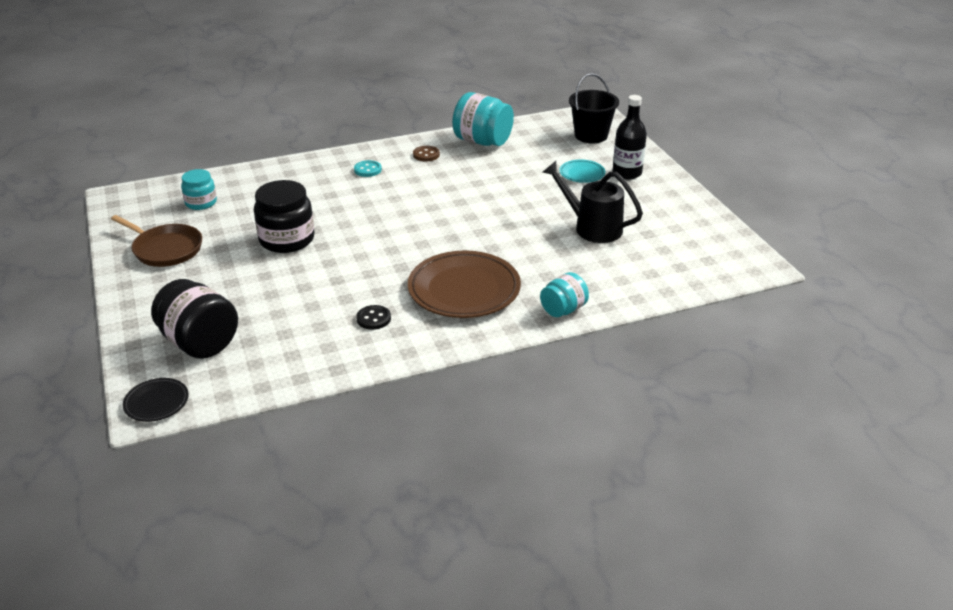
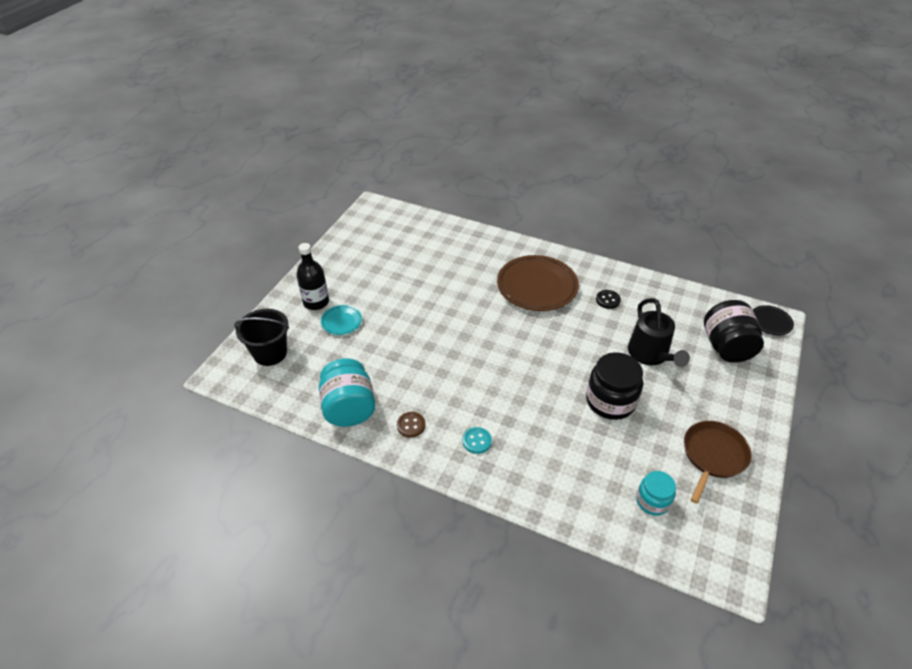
camera: 135 degrees left, 10 degrees up
(165, 249) = (713, 456): brown pan -> brown pan turned 45 degrees clockwise
(563, 310) = (501, 244): turquoise jar -> none
(591, 227) = (408, 278): black watering can -> black watering can (651, 355)

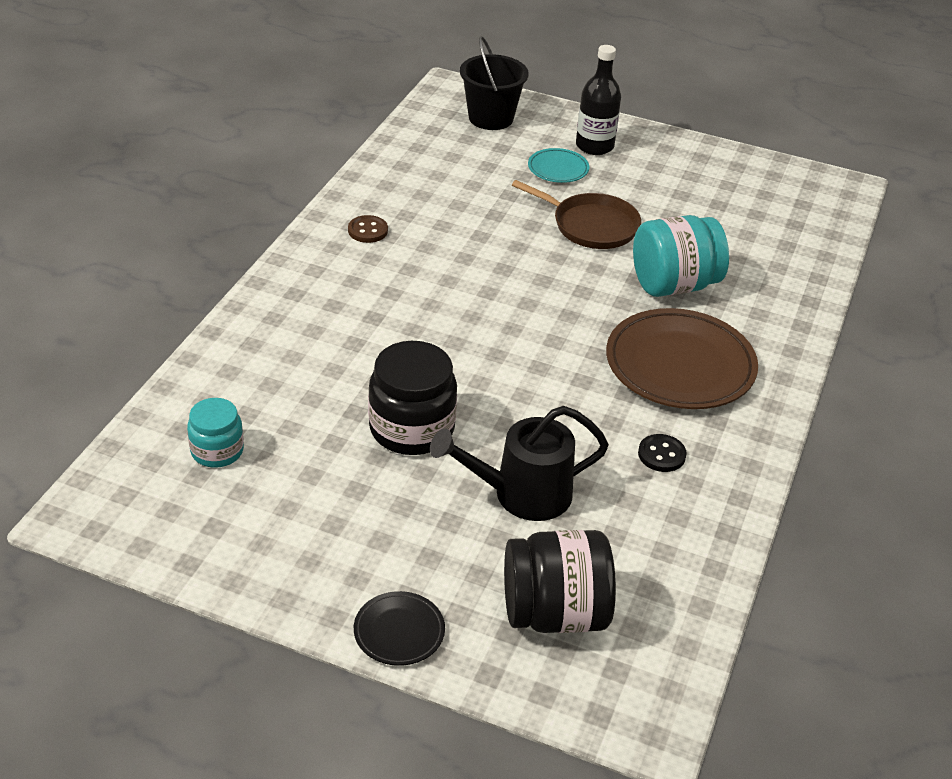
camera: 85 degrees right, 5 degrees down
(349, 408) = (398, 181): turquoise jar -> turquoise jar (674, 285)
(477, 441) = (338, 286): turquoise button -> none
(713, 456) = (293, 538): brown pan -> brown pan (591, 225)
(770, 322) = (642, 711): black plate -> black plate (399, 632)

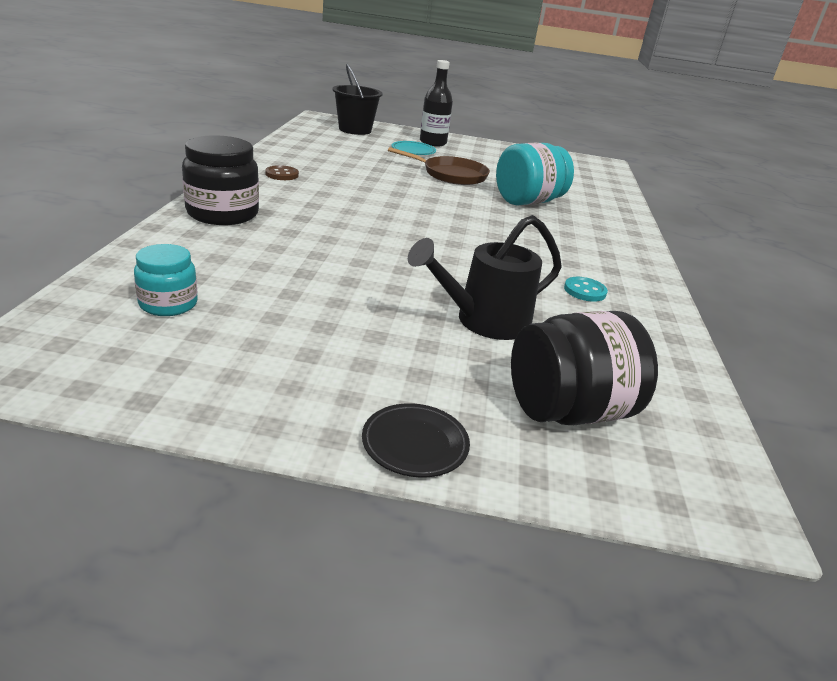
camera: 15 degrees left, 10 degrees down
(412, 429) = (362, 282): black jar -> black jar (222, 213)
(661, 455) = (584, 291): black button -> turquoise button
(680, 365) = (561, 241): brown plate -> none

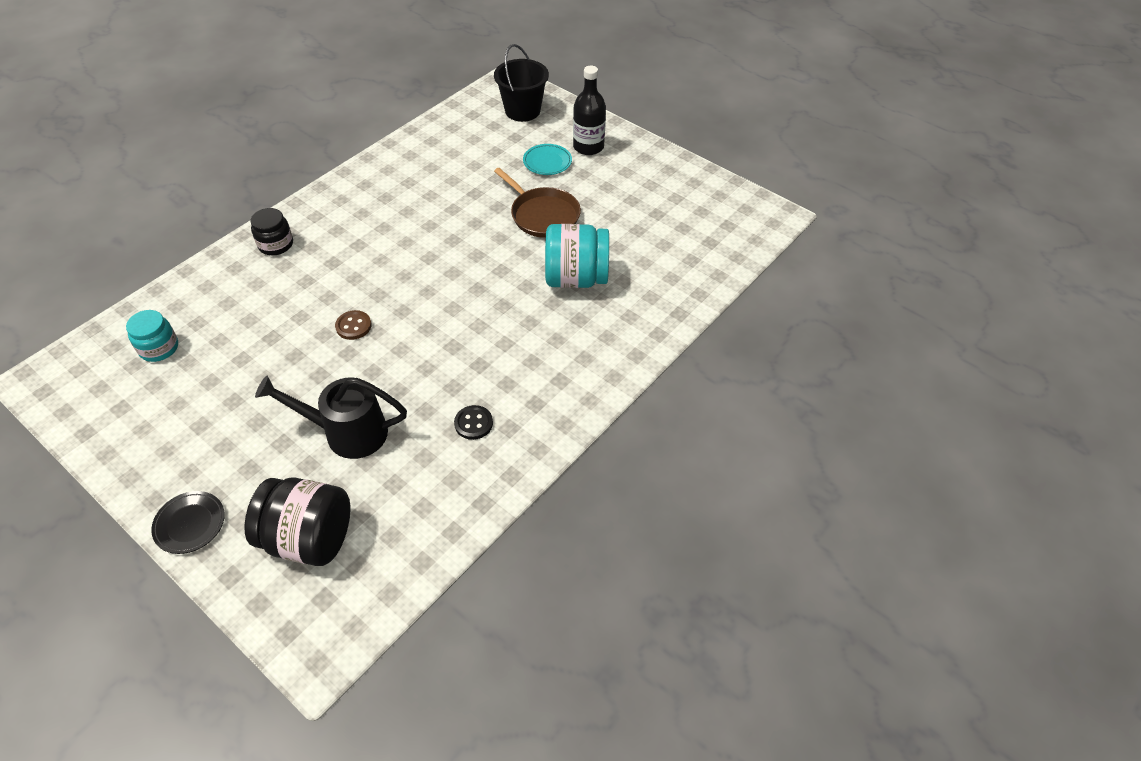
camera: 35 degrees right, 20 degrees up
(222, 213) = (276, 244): black jar -> black jar, size x0.60
(282, 174) = (373, 190): brown button -> brown button (353, 326)
(584, 291) = (473, 423): turquoise button -> black button

